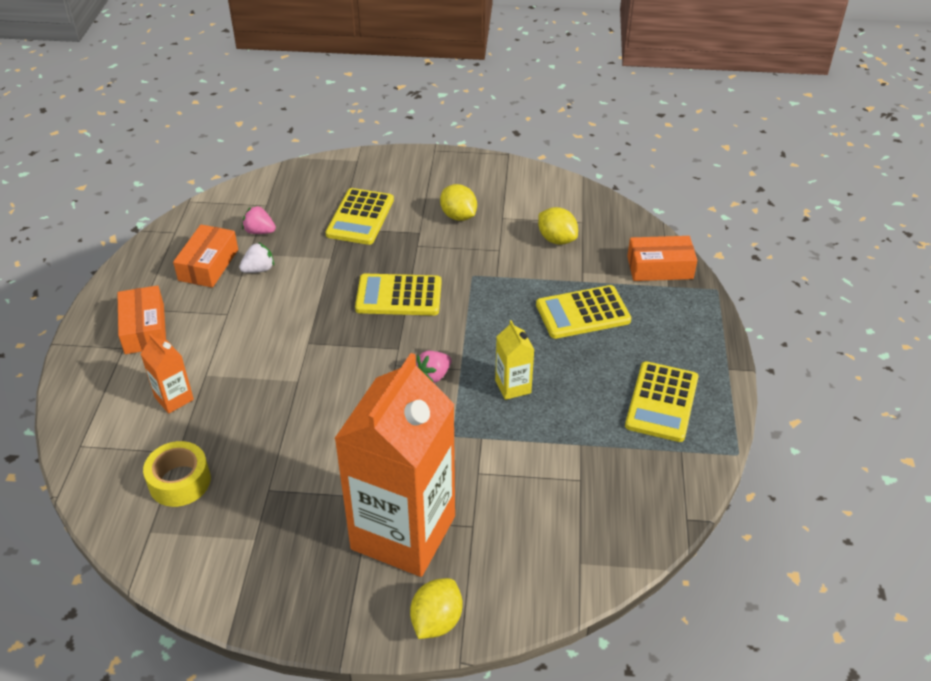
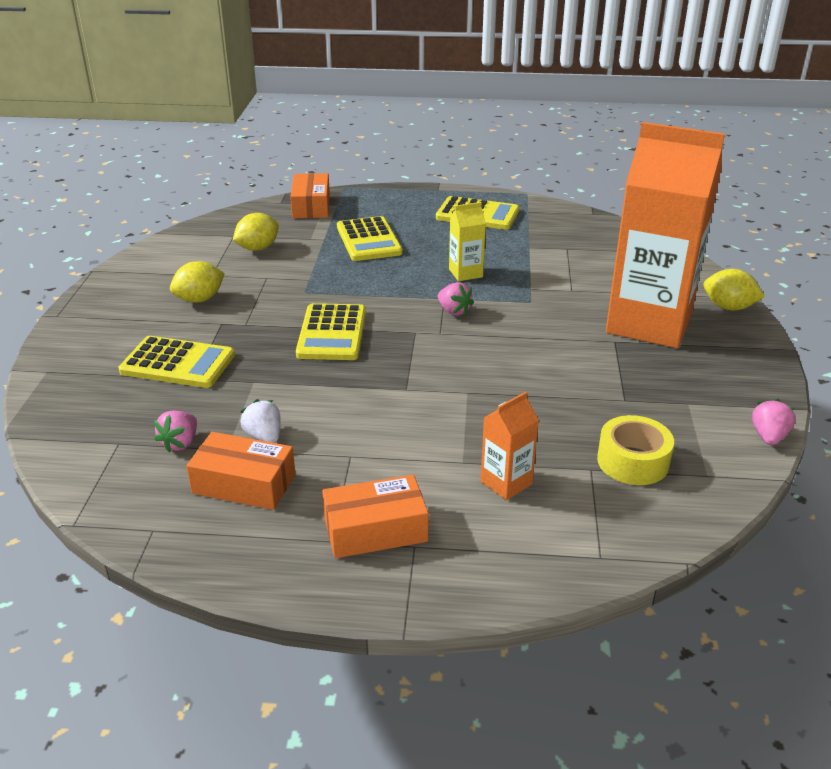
camera: 90 degrees left, 10 degrees down
(190, 594) = (768, 436): none -> pink strawberry

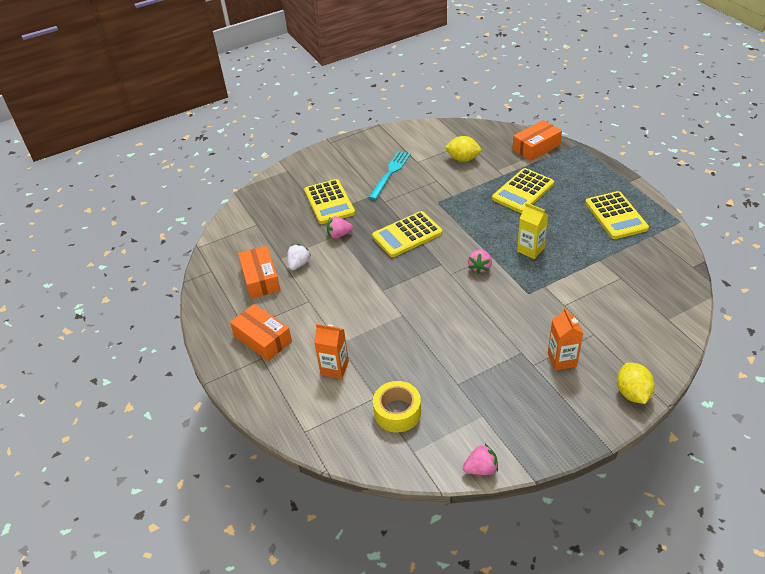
camera: 60 degrees right, 10 degrees up
(180, 443) = (272, 242): pink strawberry -> pink strawberry (339, 235)
(199, 299) = (390, 173): yellow lemon -> turquoise fork
(649, 323) = (562, 360): orange carton -> orange carton, size x0.41

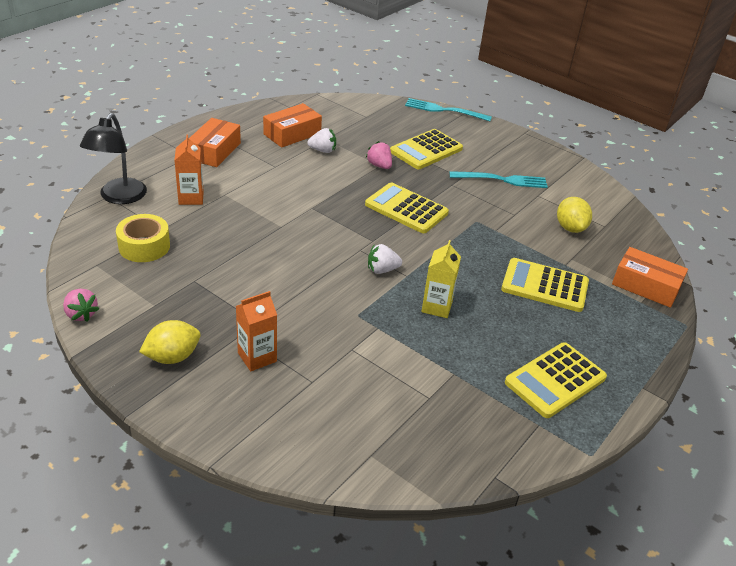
camera: 60 degrees right, 5 degrees down
(273, 176) = (443, 110): none -> turquoise fork
(310, 423) = (119, 197): none -> black lamp
(480, 267) = (382, 270): pink strawberry -> white strawberry
(632, 393) = (221, 428): yellow lemon -> yellow lemon (172, 357)

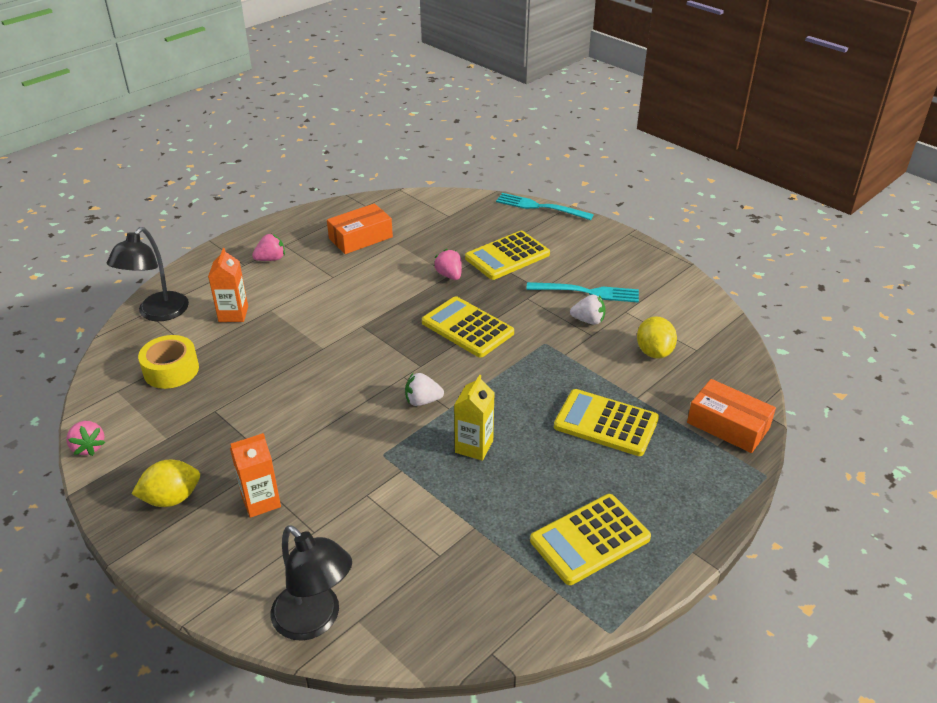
camera: 10 degrees right, 0 degrees up
(214, 151) = (271, 259): orange box -> pink strawberry
(323, 150) = (390, 257): white strawberry -> white strawberry (588, 320)
(332, 457) = (315, 620): none -> black lamp

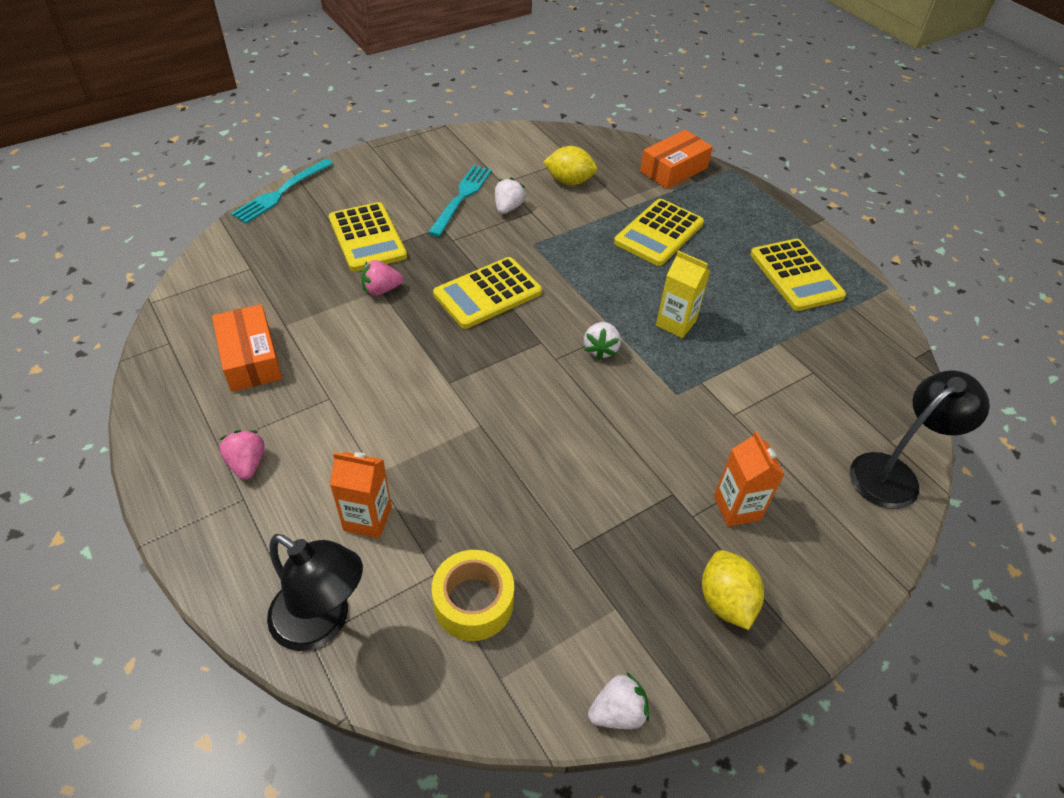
camera: 80 degrees left, 10 degrees up
(88, 447) = (617, 712): pink strawberry -> white strawberry

